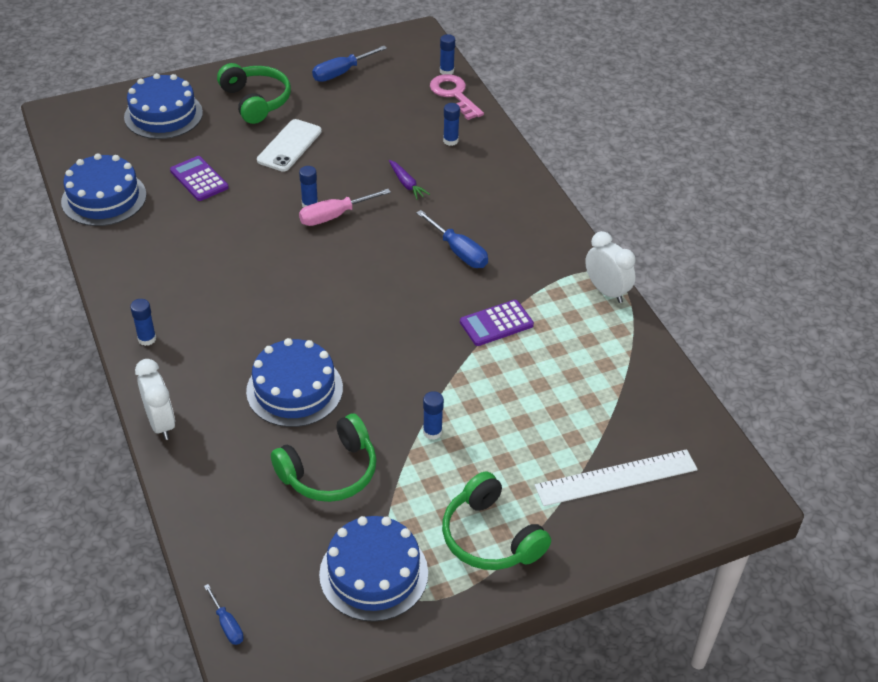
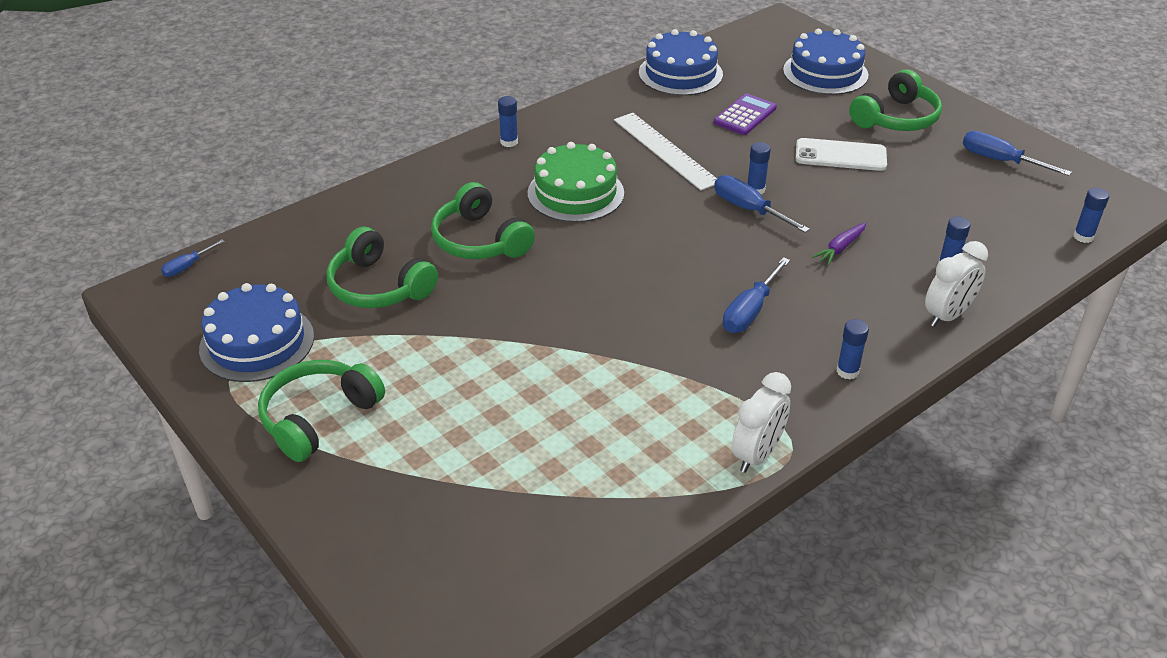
camera: 75 degrees right, 5 degrees down
(161, 423) = (408, 175): white clock -> white clock (947, 316)
(256, 311) = (575, 193): none -> green cake
(294, 389) = (479, 240): blue cake -> green headphones
(335, 216) = (749, 209): pink screwdriver -> blue screwdriver
(432, 432) = (455, 346): blue glue stick -> blue glue stick (847, 371)
(454, 94) = (1041, 251): pink key -> none
(496, 323) = (644, 364): purple calculator -> none
(616, 477) = (433, 512): white ruler -> white ruler (665, 150)

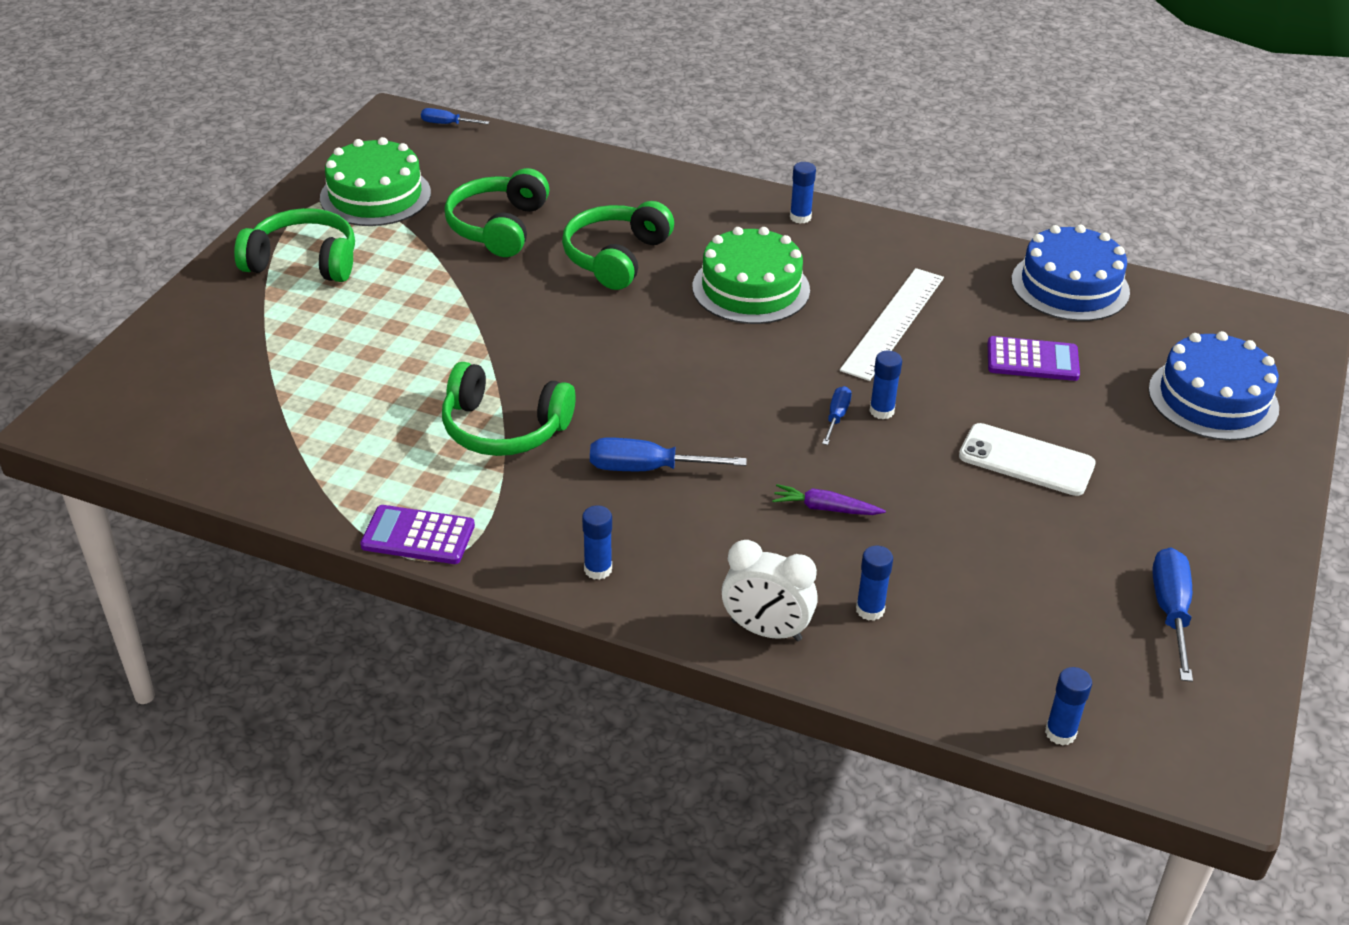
camera: 60 degrees right, 0 degrees up
(257, 342) = (375, 195): blue cake -> green cake
(749, 209) = (836, 417): blue screwdriver -> blue screwdriver, size x0.59
(757, 455) = (418, 536): white clock -> purple calculator
(840, 155) = (1026, 460): white phone -> white phone turned 45 degrees counterclockwise
(896, 118) = (1170, 488): green headphones -> green headphones (504, 428)

